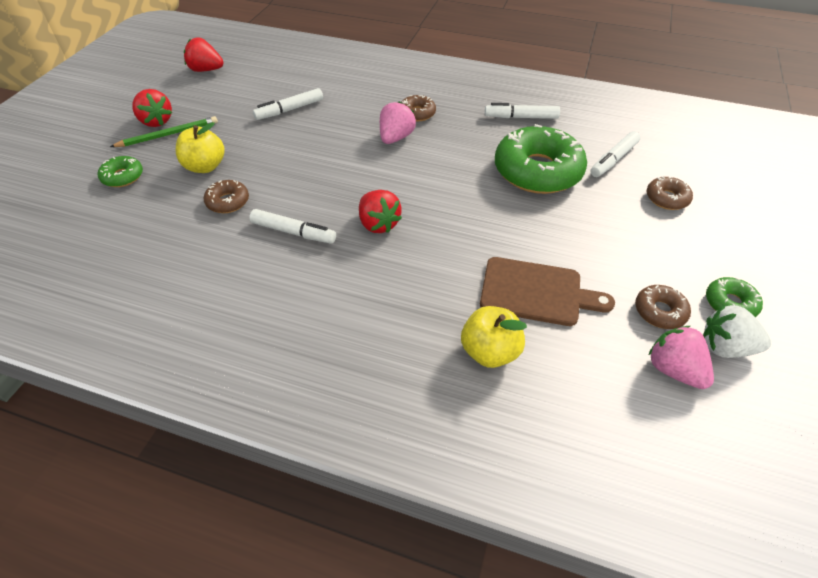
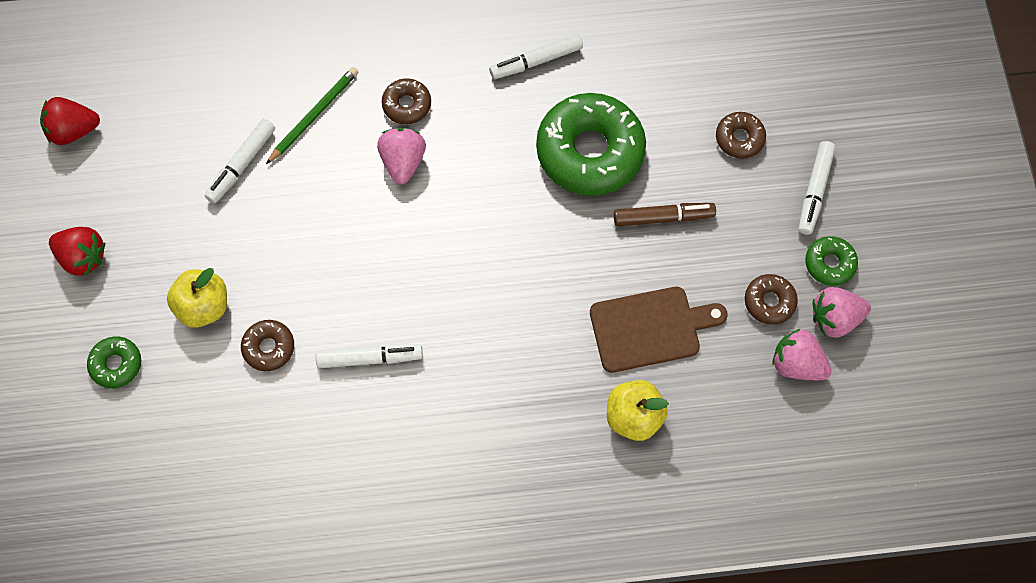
camera: 25 degrees left, 20 degrees up
(168, 134) = (117, 273): green pencil -> green pencil (314, 115)
(378, 224) = (453, 307): red strawberry -> none
(581, 225) = (663, 217): none -> brown marker
(613, 160) = (667, 96): white marker -> white marker (814, 191)
(725, 347) = (834, 318): white strawberry -> pink strawberry

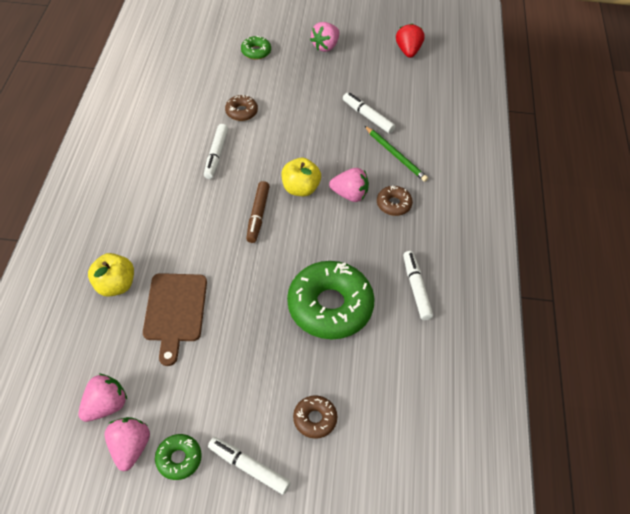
camera: 100 degrees right, 15 degrees down
(83, 257) = (325, 46): red strawberry -> pink strawberry
(203, 306) = (278, 89): yellow apple -> yellow apple (300, 188)
(663, 217) = (260, 342): brown marker -> brown marker (258, 215)
(769, 302) = (164, 400): brown donut -> none

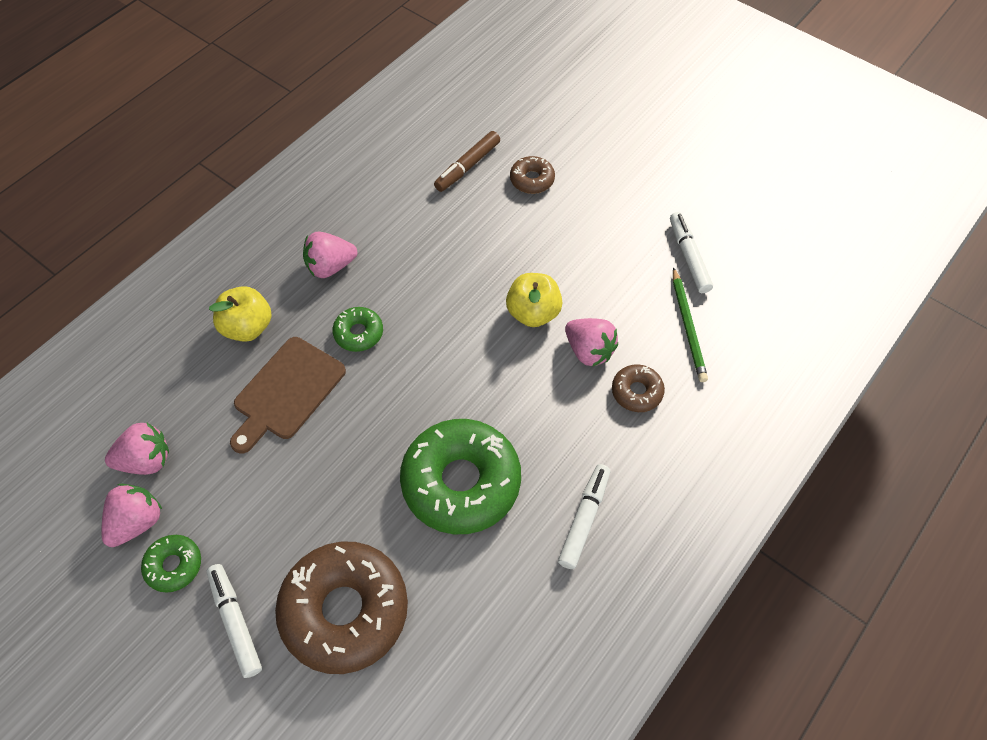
camera: 35 degrees right, 5 degrees up
(216, 155) = (463, 222): white marker -> none
(256, 52) = (605, 107): green donut -> green donut (358, 333)
(258, 215) = (458, 322): brown marker -> brown marker (467, 166)
(315, 419) = (345, 611): brown donut -> brown donut, size x2.17
(325, 46) = (701, 136): pink strawberry -> pink strawberry (330, 266)
(408, 51) = (813, 188): red strawberry -> none

